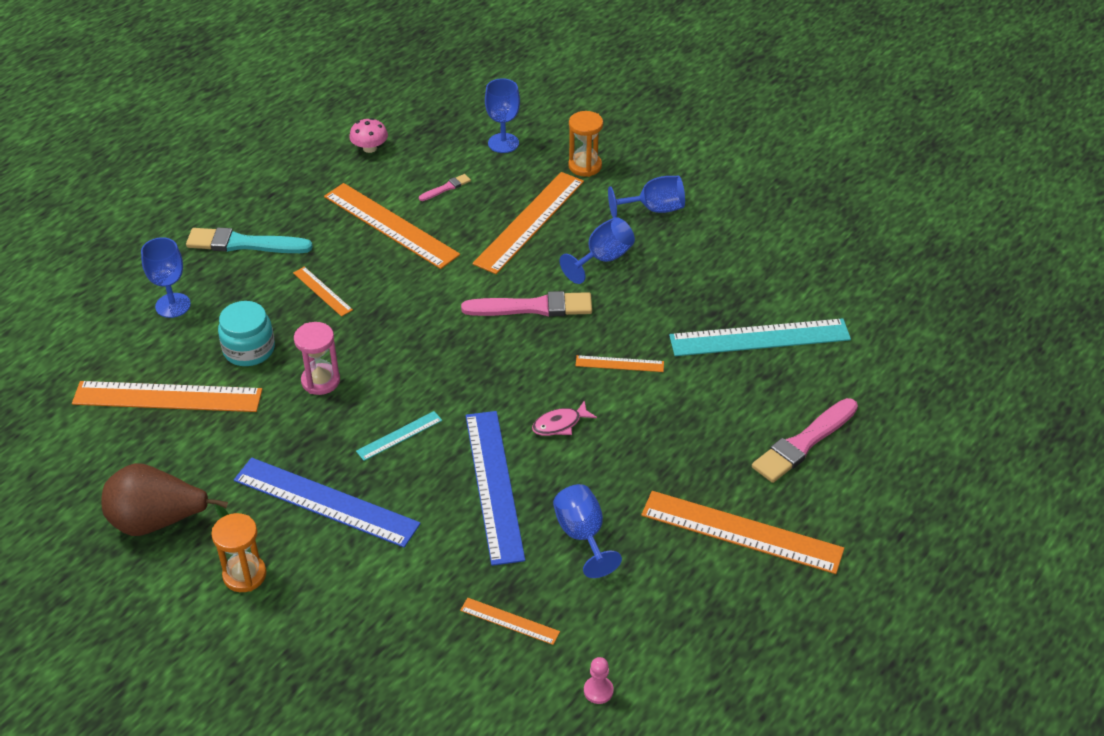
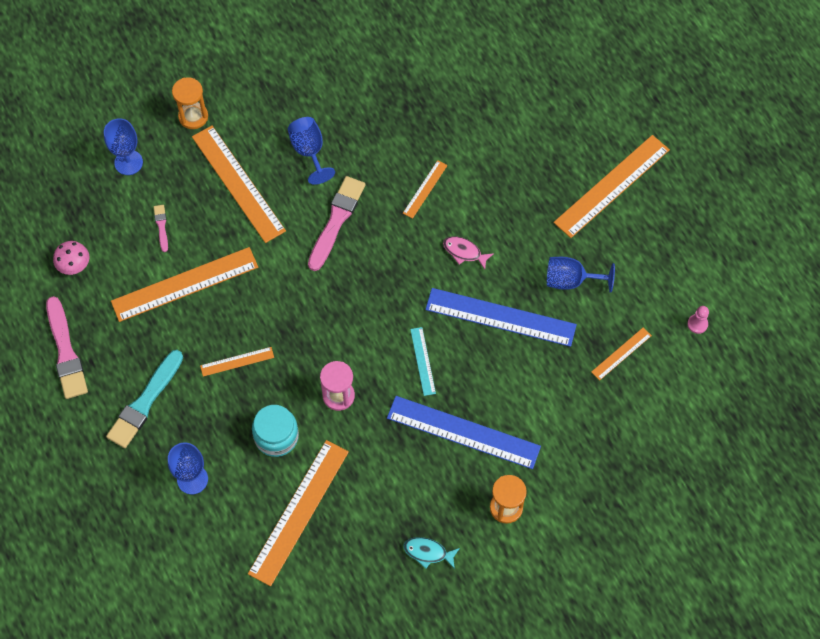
camera: 65 degrees left, 20 degrees up
(159, 522) = (428, 552): brown pear -> turquoise fish
(326, 502) = (463, 432): blue ruler -> blue ruler turned 60 degrees clockwise
(560, 424) = (464, 252): pink fish -> pink fish turned 120 degrees clockwise
(654, 209) = (272, 92): blue goblet -> none
(759, 338) = (445, 90): turquoise ruler -> none
(804, 443) = (555, 113): pink brush -> pink brush (66, 352)

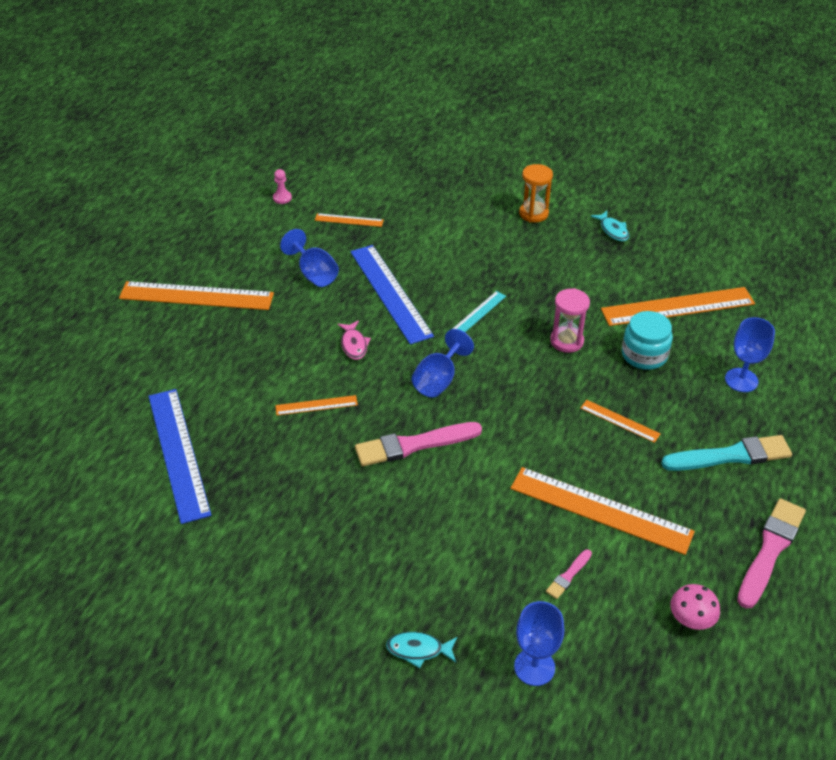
camera: 130 degrees left, 20 degrees down
(193, 117) = (418, 650): orange hourglass -> turquoise fish
(238, 183) = (454, 547): orange ruler -> none
(309, 151) = (360, 515): blue goblet -> blue goblet (438, 380)
(463, 432) = (507, 261): blue ruler -> blue ruler (178, 453)

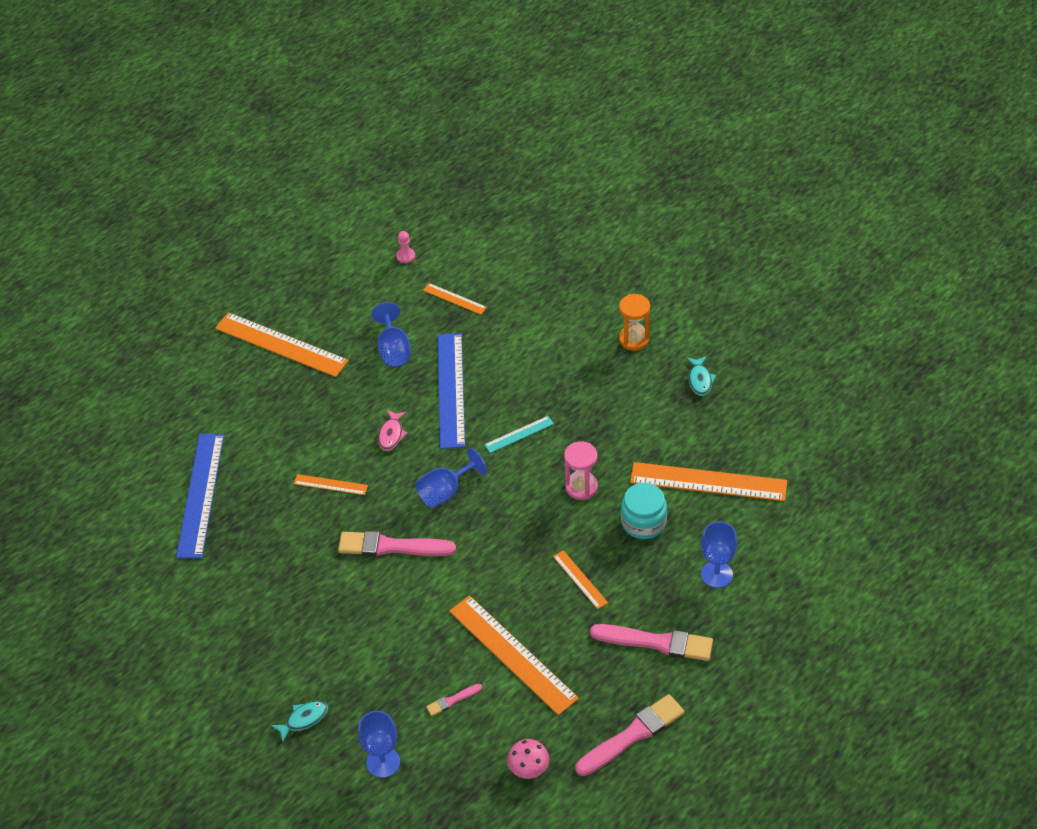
camera: 25 degrees right, 5 degrees up
(418, 650) = (304, 719): turquoise fish -> turquoise fish turned 120 degrees clockwise
(730, 456) = (656, 642): turquoise brush -> pink brush

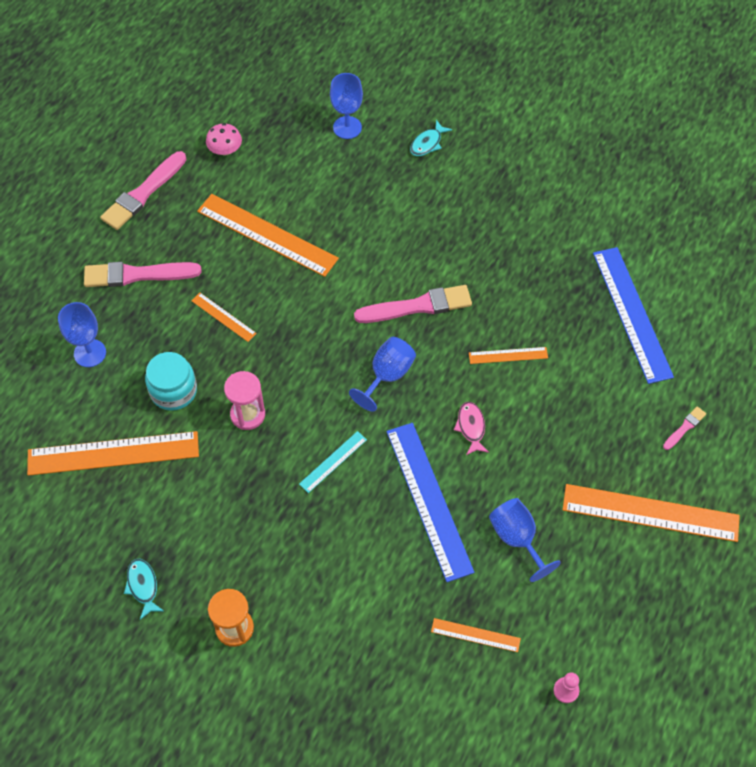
camera: 160 degrees right, 10 degrees up
(452, 700) = (307, 185): pink brush -> pink brush (684, 427)

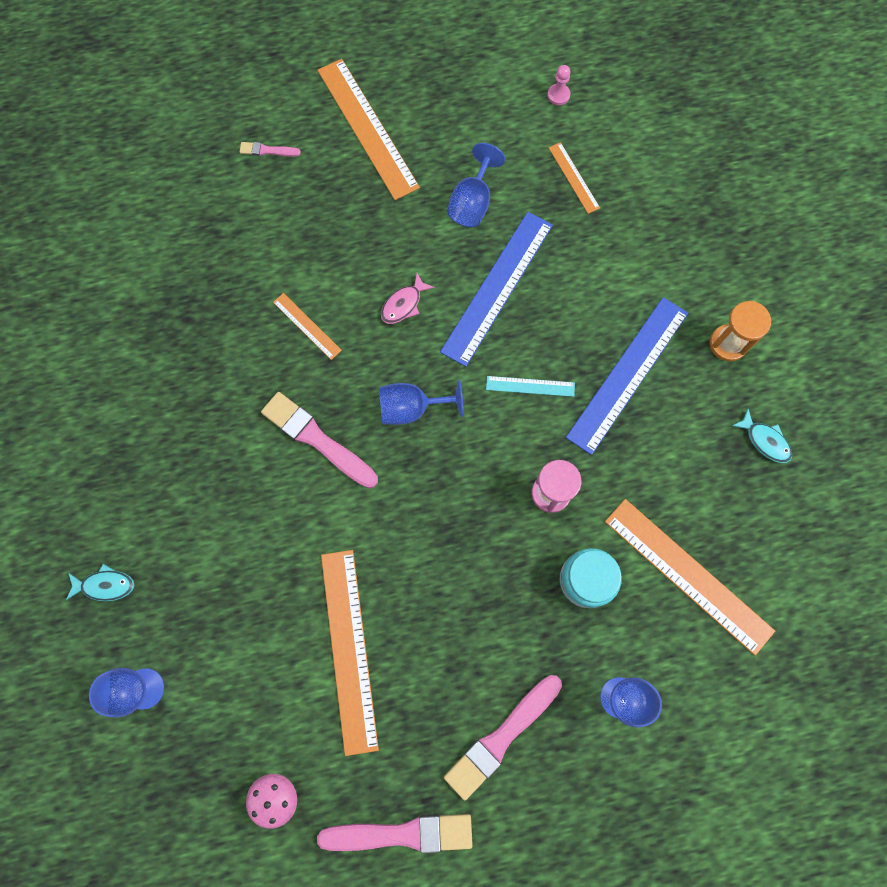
camera: 130 degrees left, 15 degrees up
(137, 275) = (501, 738): pink brush -> pink brush turned 90 degrees clockwise
(143, 586) = (765, 440): turquoise fish -> turquoise fish turned 75 degrees counterclockwise
(223, 317) = (475, 606): orange ruler -> none
(632, 314) = (180, 258): blue ruler -> blue ruler (627, 374)

